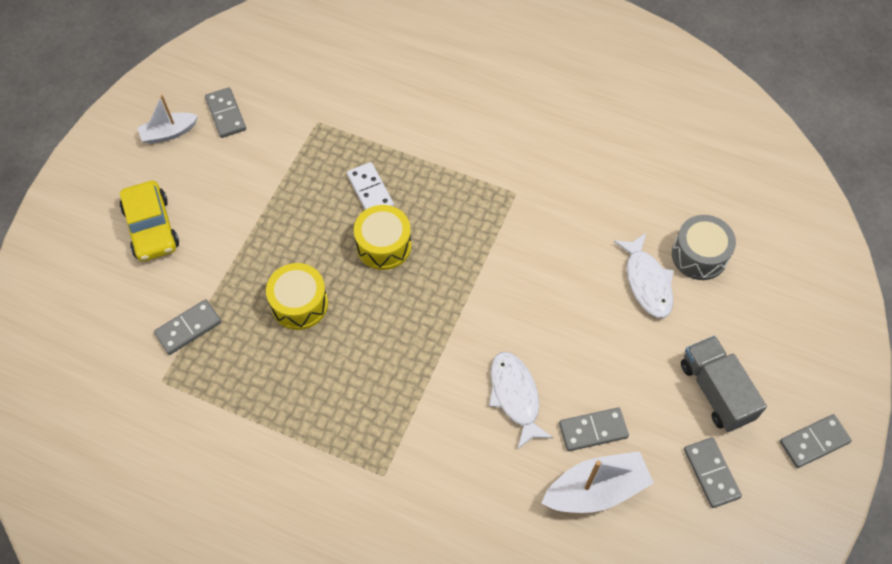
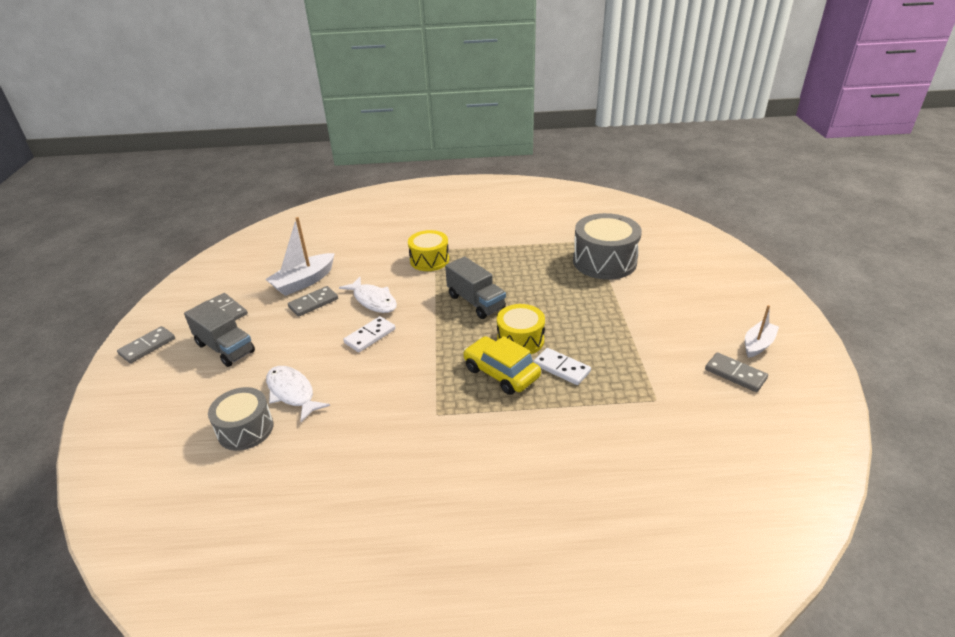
camera: 155 degrees right, 25 degrees down
(152, 228) = (688, 292): yellow car -> yellow car (501, 373)
(188, 328) = (604, 261): grey domino -> grey drum
(299, 304) = (549, 293): yellow drum -> yellow drum (429, 260)
(393, 330) = (476, 302): none -> grey truck
(541, 330) = (370, 336): none -> white domino

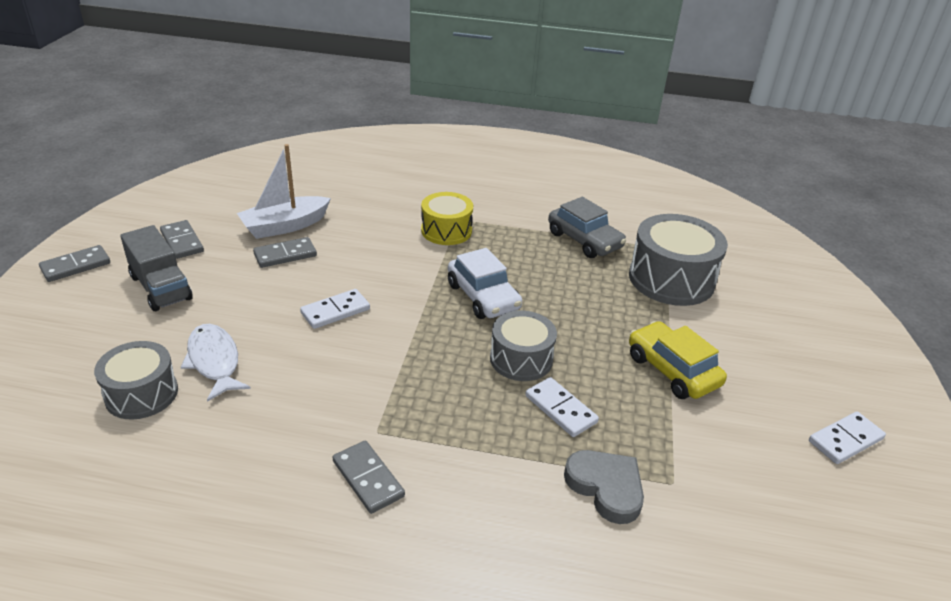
camera: 10 degrees right, 0 degrees up
(373, 300) = (357, 267): white fish -> none
(476, 302) = (483, 297): grey truck -> white car
(501, 373) = (479, 397): yellow car -> yellow car (672, 370)
(520, 340) = (521, 359): yellow drum -> grey drum
(533, 246) = (584, 240): none -> grey car
(612, 413) = (606, 487): none -> grey heart
(735, 374) = (797, 474): grey domino -> grey domino (368, 479)
(758, 344) = (845, 440): white boat -> white domino

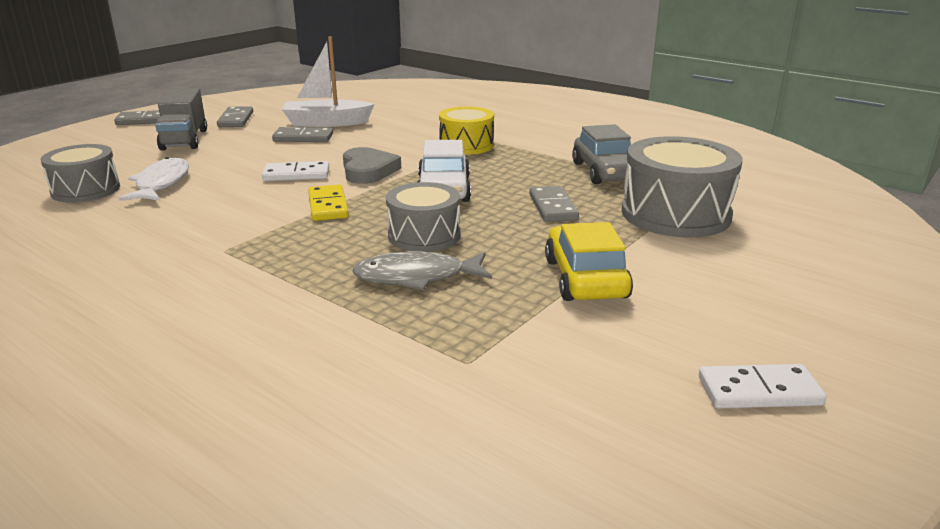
camera: 30 degrees right, 10 degrees down
(368, 479) = (172, 276): grey domino -> grey domino (552, 207)
(408, 346) = (328, 206): none -> yellow domino
(560, 409) = (416, 277): white domino -> grey fish
(606, 487) = (386, 344): grey heart -> grey heart (368, 170)

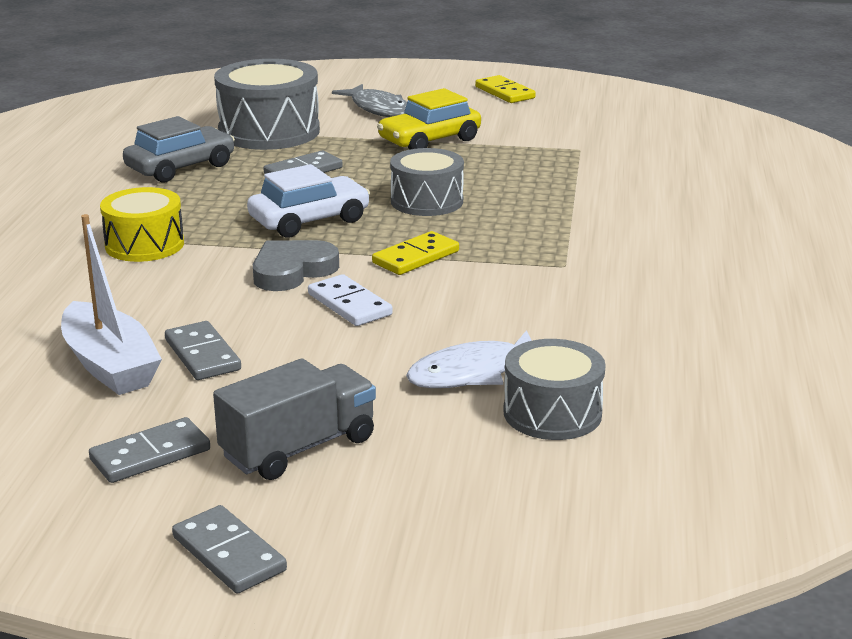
camera: 120 degrees left, 0 degrees up
(416, 277) = (501, 185): grey fish -> grey fish (378, 109)
(759, 391) = (504, 92): white domino -> yellow domino

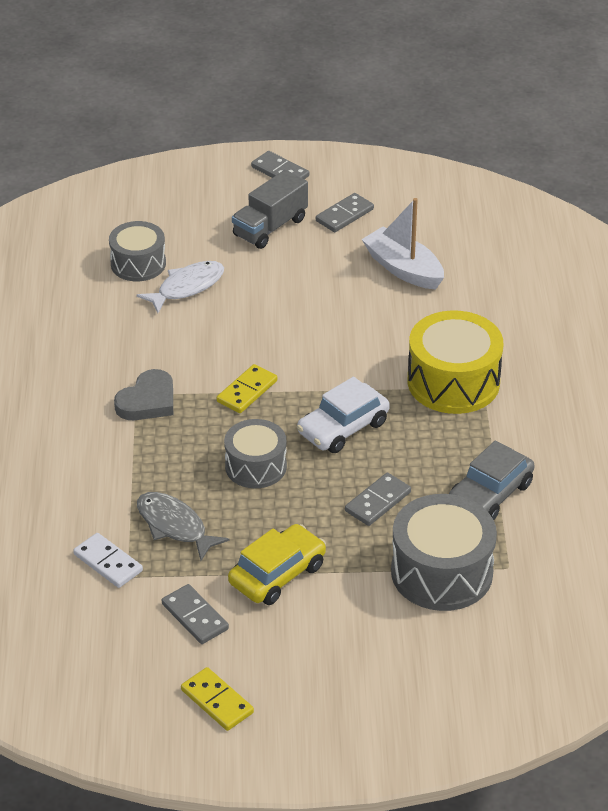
camera: 170 degrees right, 15 degrees up
(144, 245) = (453, 382): yellow drum -> yellow drum, size x1.57
(203, 355) = (353, 283): grey domino -> grey domino (195, 616)
(292, 271) = (331, 366): grey heart -> grey heart (148, 401)
(349, 304) = (279, 336): white domino -> white domino (108, 563)
(378, 109) = (348, 639): grey fish -> grey fish (174, 526)

